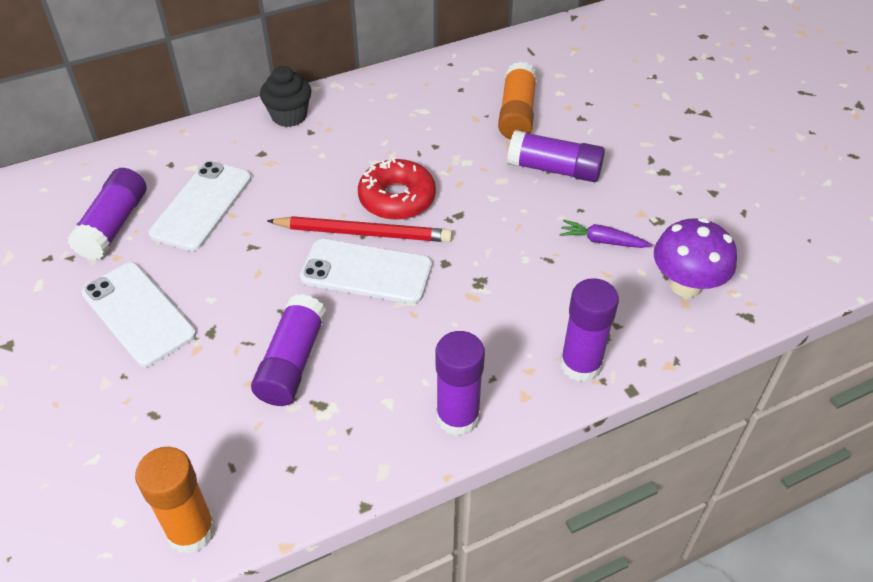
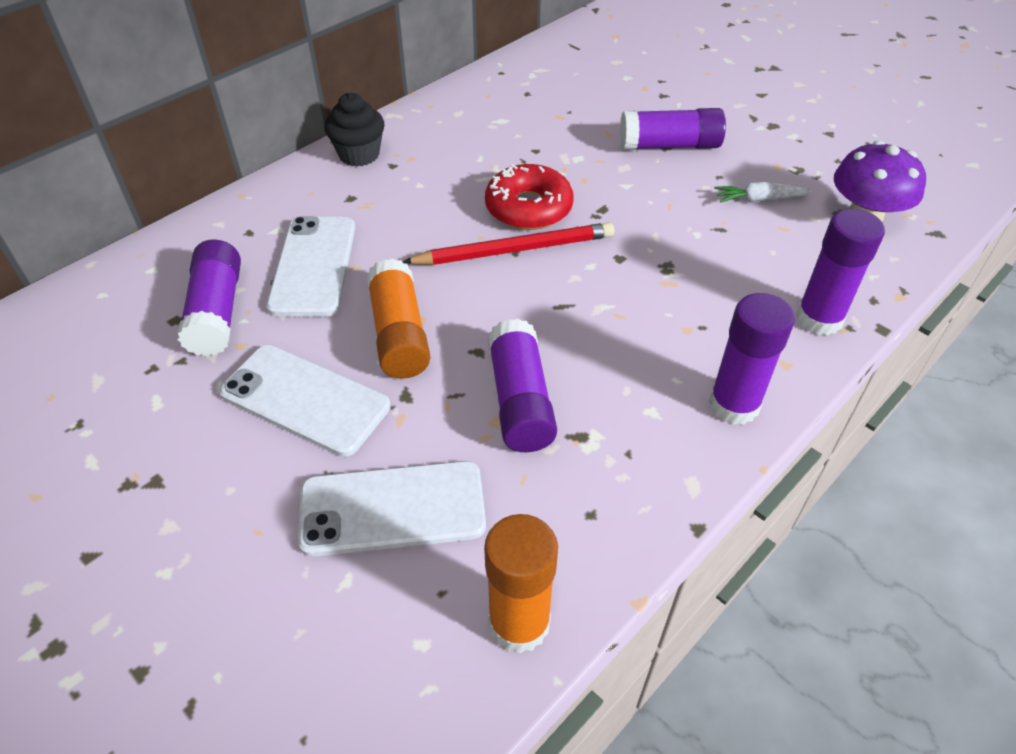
camera: 20 degrees left, 0 degrees up
(366, 272) = (543, 287): white phone -> white phone (392, 508)
(517, 114) = (599, 104): orange glue stick -> orange glue stick (399, 334)
(602, 241) = (760, 199): purple carrot -> white carrot

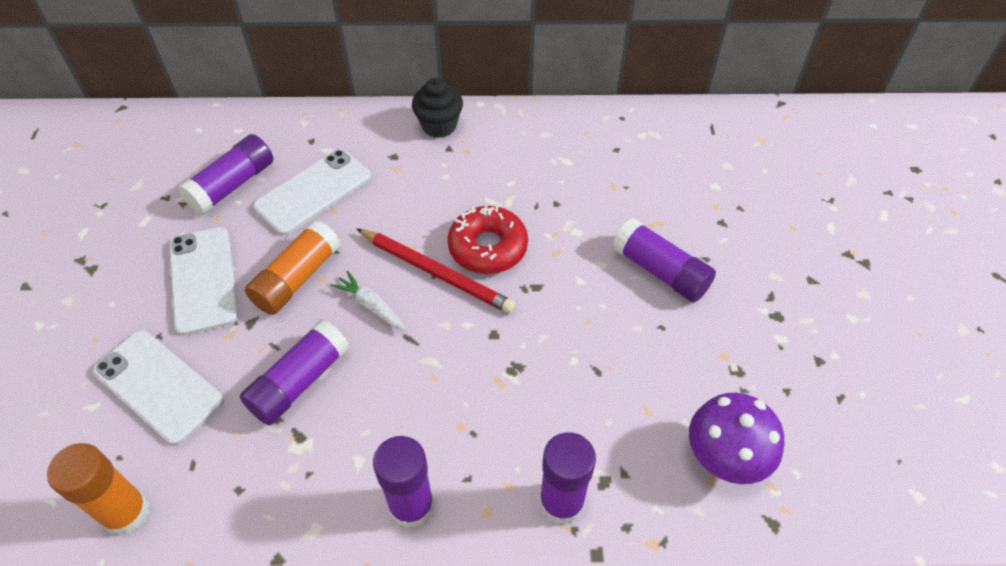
camera: 45 degrees right, 5 degrees up
(760, 199) = (664, 371): white carrot -> white carrot (371, 306)

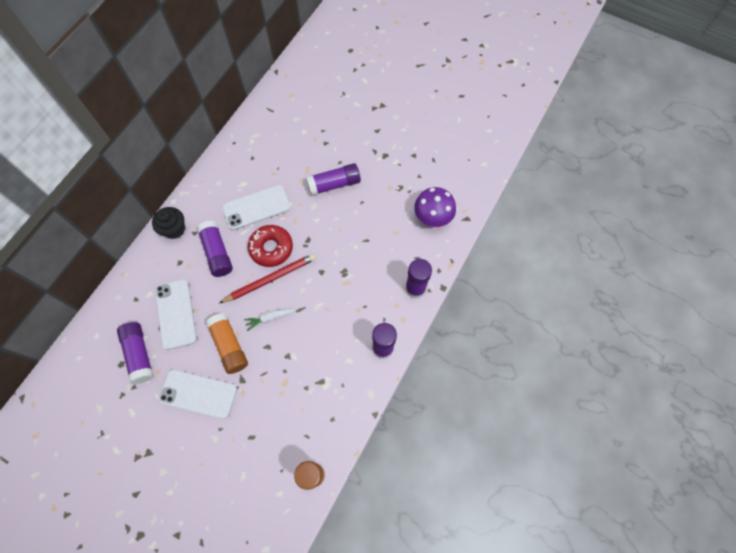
camera: 60 degrees left, 15 degrees up
(159, 386) = (252, 438): white phone -> white phone (256, 207)
(299, 382) = (292, 369): purple glue stick -> purple glue stick (217, 253)

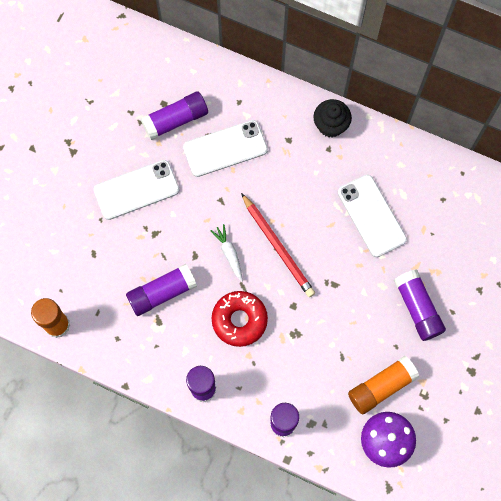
camera: 85 degrees right, 5 degrees up
(198, 394) = (136, 190): white phone -> white phone turned 60 degrees clockwise
(217, 253) = (305, 180): purple glue stick -> purple glue stick (162, 293)
(229, 346) = (192, 213): orange glue stick -> orange glue stick (381, 387)
(271, 248) = (318, 242): red donut -> red donut (239, 320)

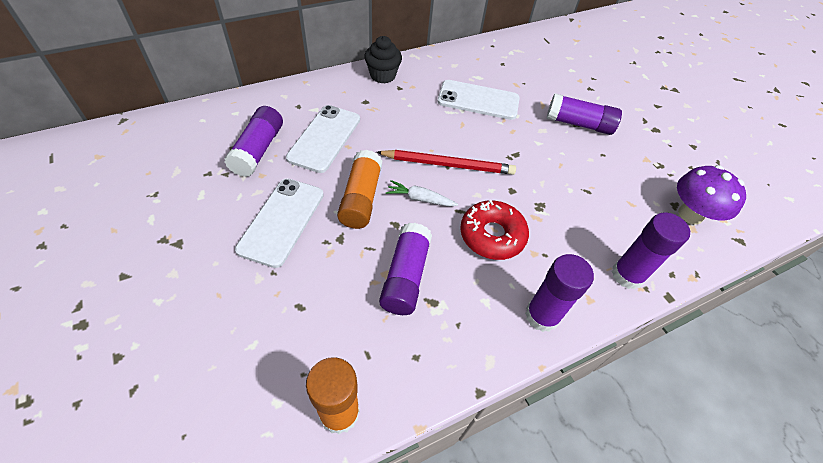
camera: 55 degrees left, 20 degrees down
(381, 387) = (634, 184): orange glue stick -> orange glue stick (361, 198)

